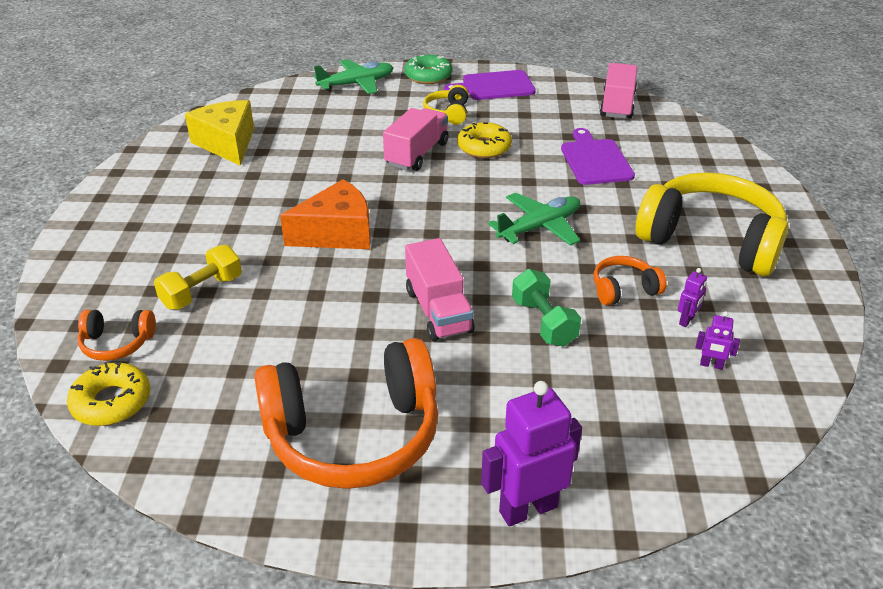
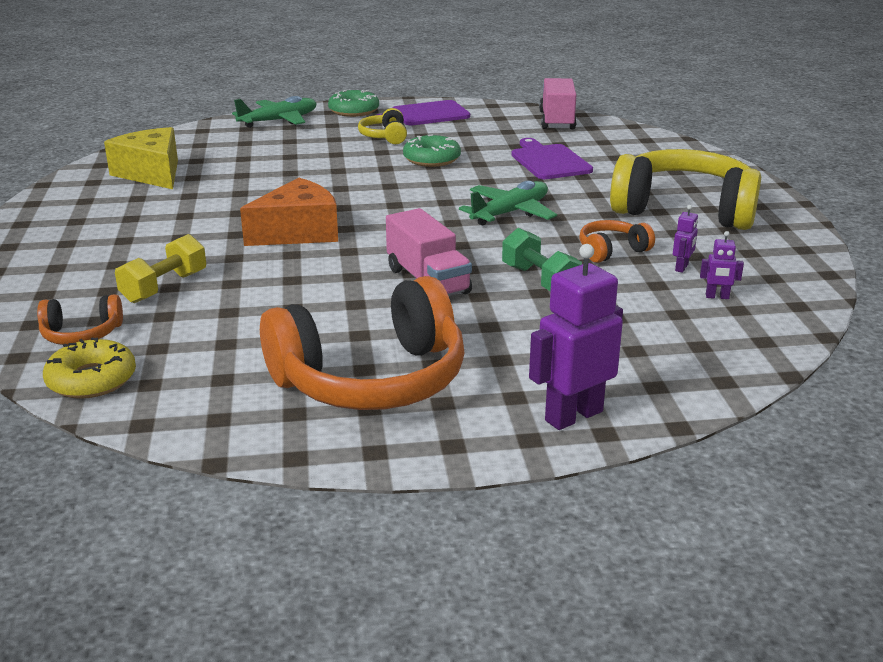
camera: 10 degrees left, 10 degrees down
(417, 154) = (363, 168): pink truck -> none
(484, 147) = (431, 159): yellow donut -> green donut

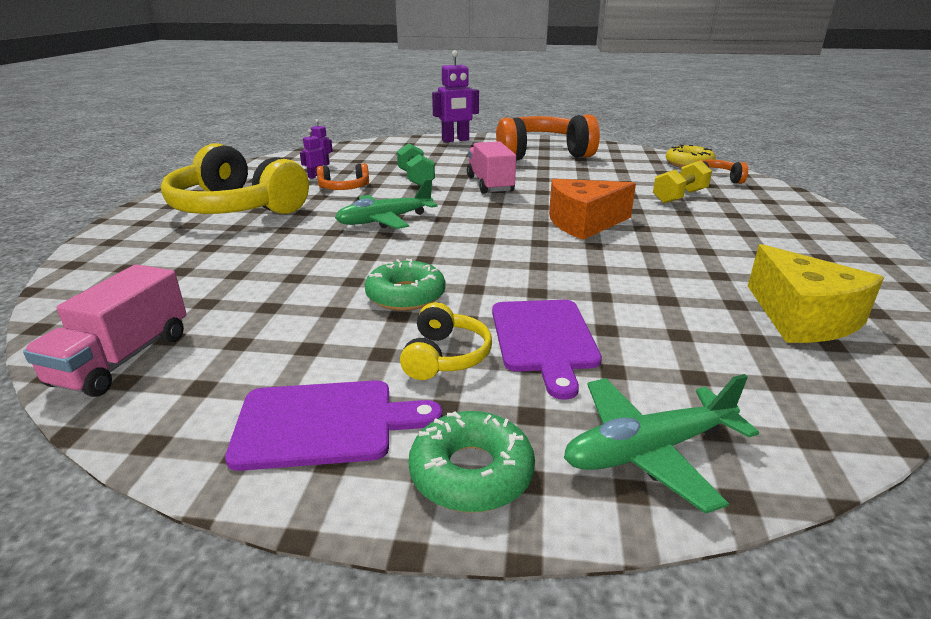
camera: 165 degrees left, 0 degrees up
(549, 161) = (266, 273): purple cutting board -> purple cutting board (544, 339)

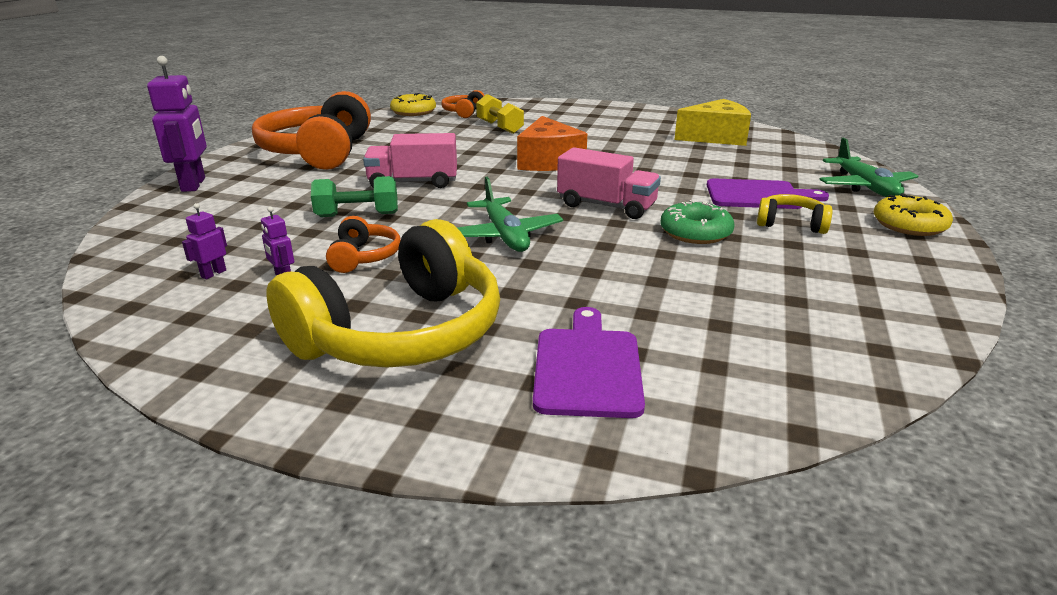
camera: 80 degrees left, 0 degrees up
(123, 359) = (847, 356): pink truck -> pink truck (606, 206)
(324, 423) = (890, 262): purple cutting board -> purple cutting board (587, 367)
(471, 472) = (909, 225): green donut -> yellow donut

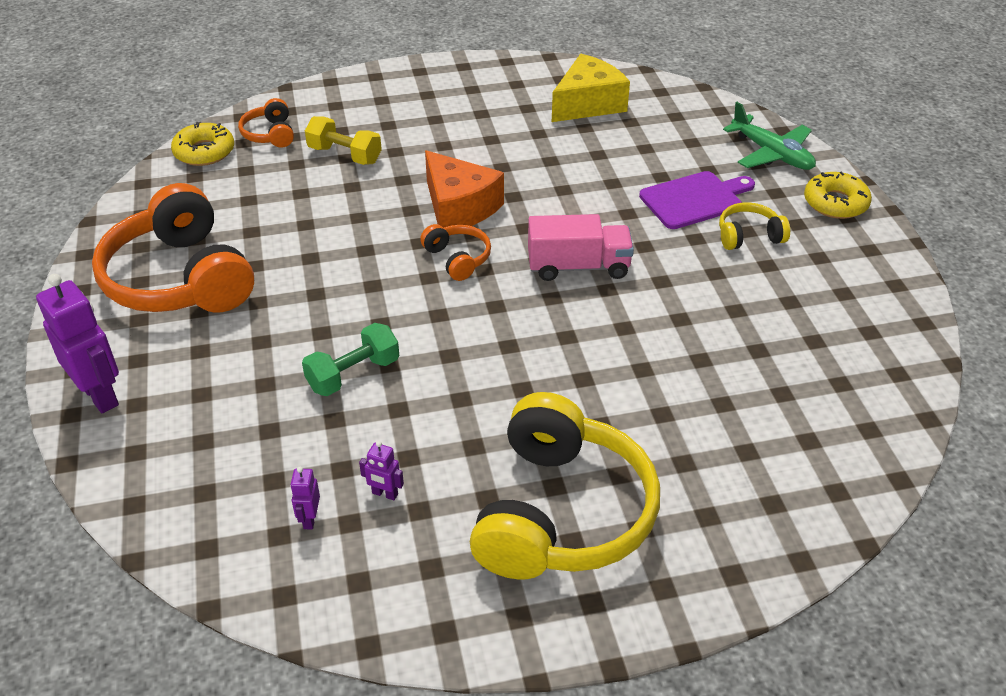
camera: 30 degrees left, 15 degrees up
(363, 257) = (428, 433): orange headphones -> orange headphones (457, 259)
(413, 182) = (353, 297): pink truck -> none
(504, 236) = (527, 349): green plane -> none
(587, 367) = (729, 483): purple cutting board -> none
(695, 232) = (683, 279): green donut -> none

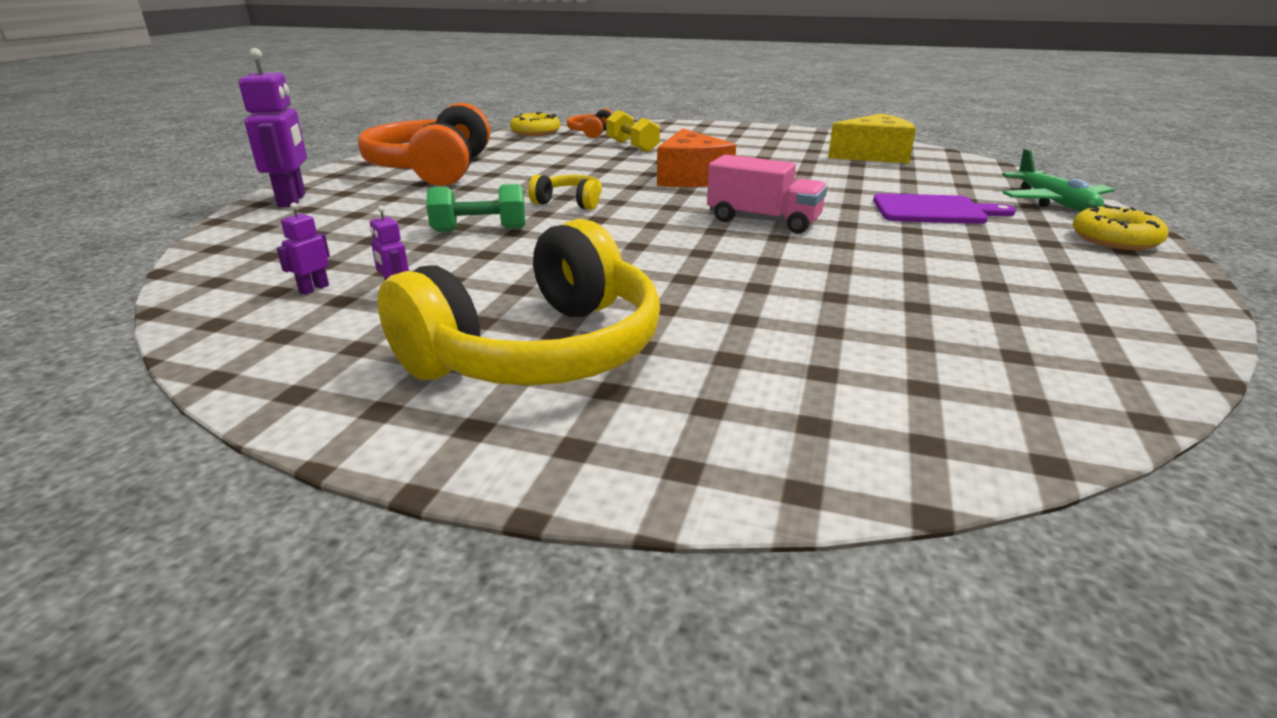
camera: 30 degrees right, 15 degrees down
(457, 259) = (654, 198): orange headphones -> none
(749, 236) = (978, 239): yellow headphones -> yellow headphones (569, 202)

